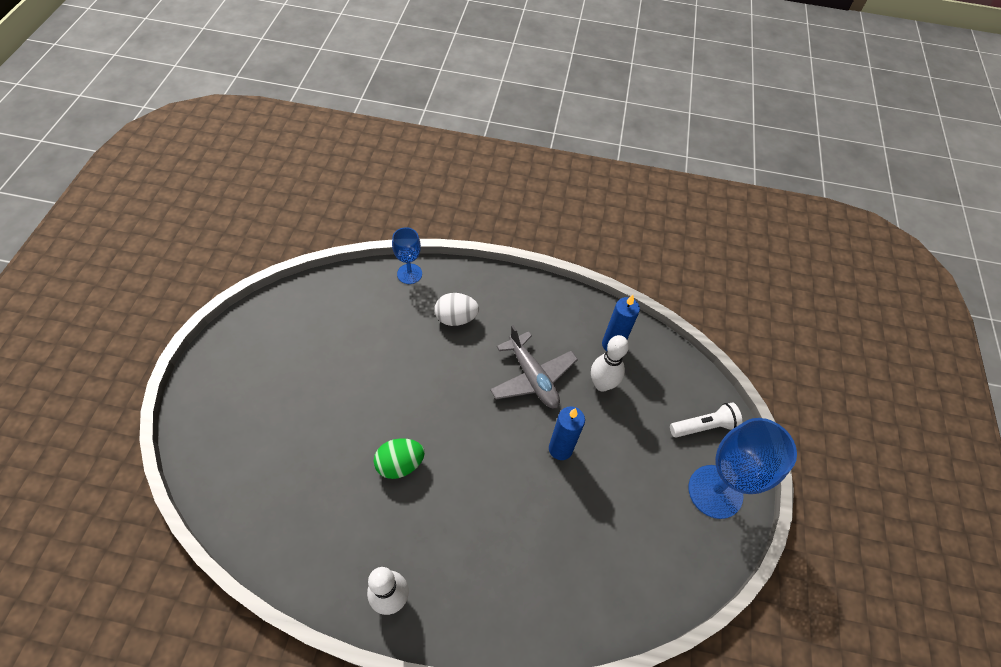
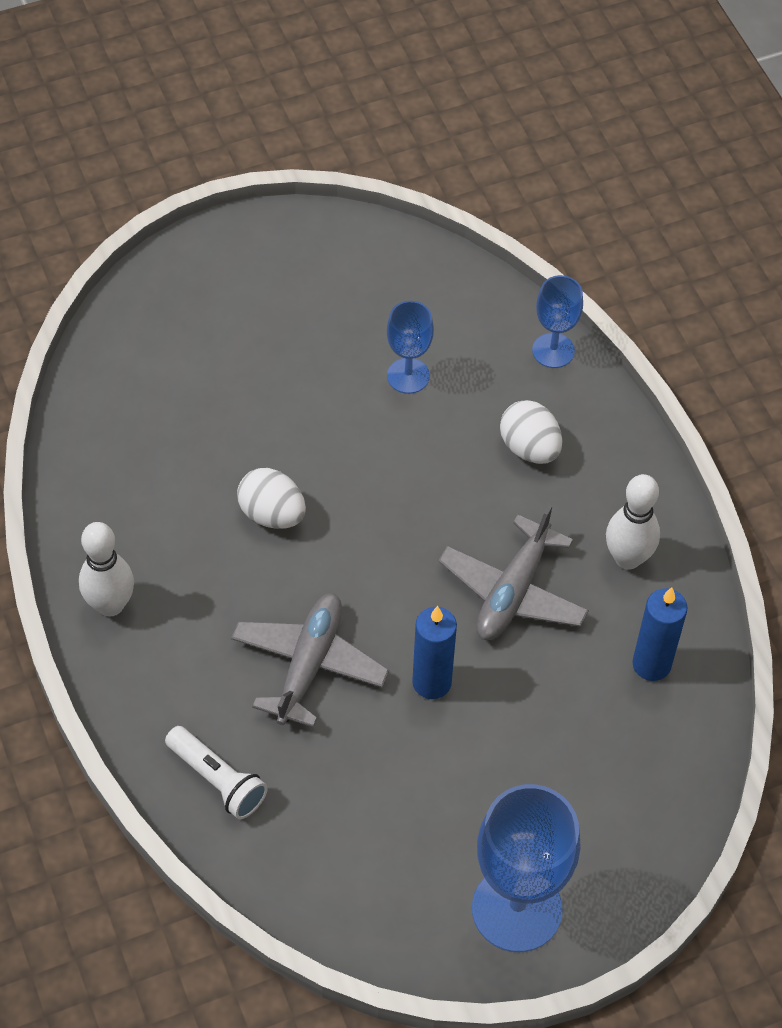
camera: 60 degrees right, 0 degrees up
(369, 343) = (408, 376): none -> blue goblet
(400, 464) = (272, 514): green egg -> white egg
(509, 505) = (309, 664): none -> grey plane
(602, 384) = (573, 683): white bowling pin -> white bowling pin (627, 558)
(704, 426) = (611, 850): white flashlight -> white flashlight (217, 779)

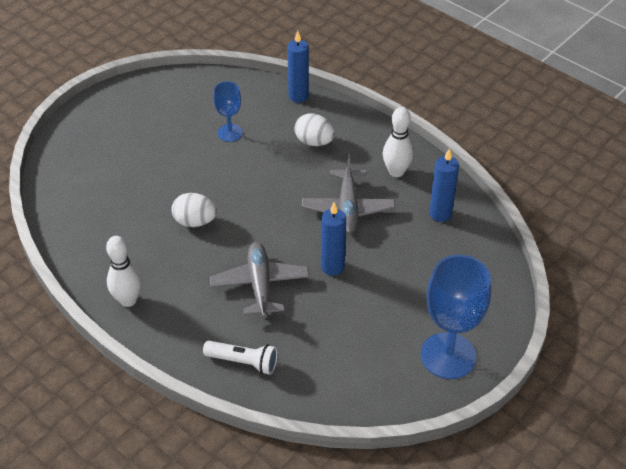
camera: 25 degrees left, 10 degrees down
(553, 350) = (298, 96): blue goblet -> blue candle

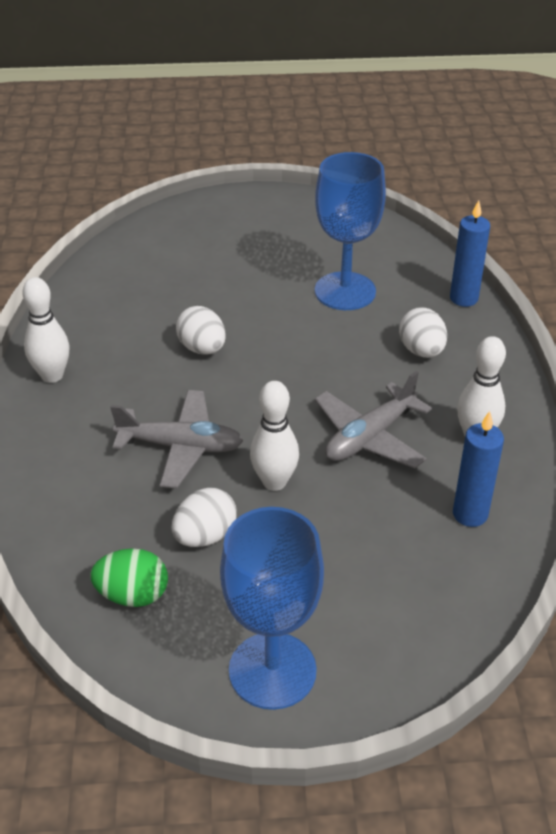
camera: 45 degrees right, 5 degrees down
(230, 133) = (345, 291): blue goblet -> blue goblet, size x1.82
(243, 362) = (66, 505): white flashlight -> none
(260, 285) = (181, 447): grey plane -> grey plane turned 60 degrees clockwise
(332, 267) = (274, 482): blue candle -> white bowling pin
(335, 320) = (205, 536): none -> white egg
(340, 376) = (133, 595): none -> green egg

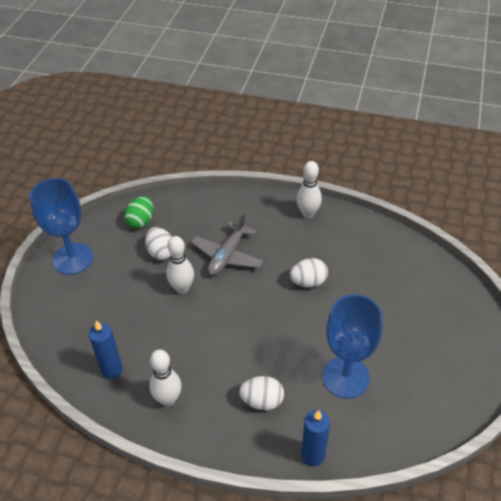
camera: 110 degrees right, 5 degrees up
(369, 437) = (194, 342): grey plane -> none

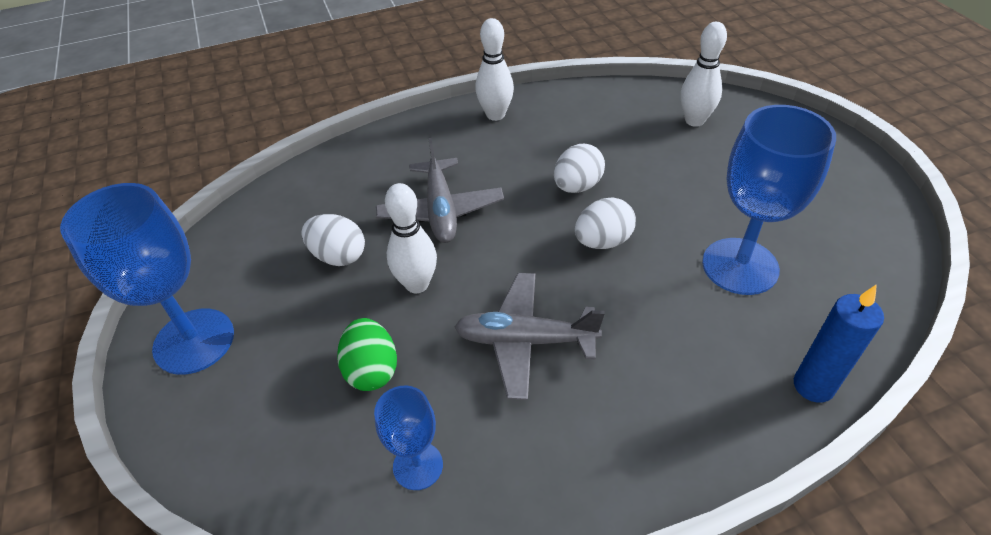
camera: 35 degrees left, 0 degrees up
(112, 370) = (418, 466): blue candle -> blue goblet
(141, 221) = (267, 232): green egg -> green egg (372, 370)
(168, 399) = (550, 449): white bowling pin -> white bowling pin (694, 121)
(203, 346) = (525, 341): none -> grey plane
(262, 401) = (678, 361): white egg -> white egg (603, 241)

